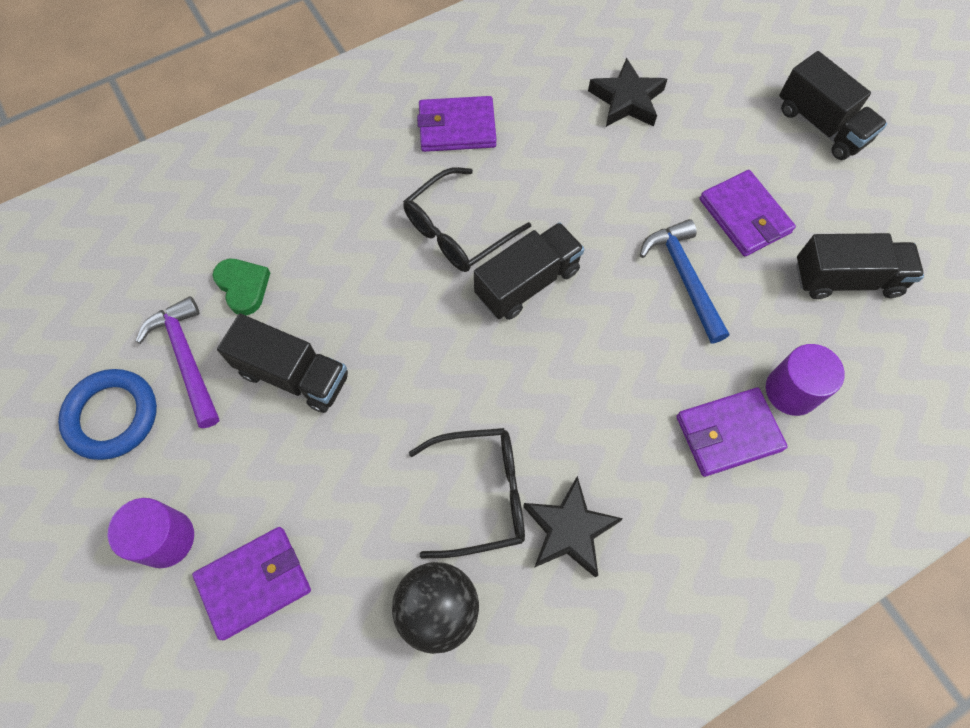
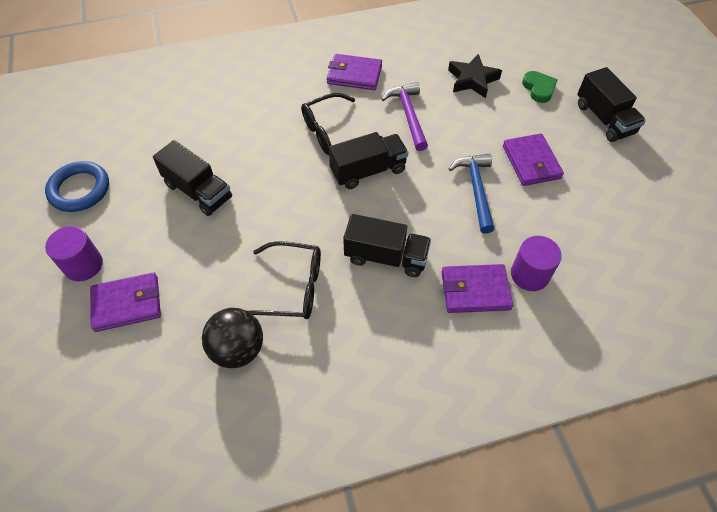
camera: 15 degrees right, 10 degrees down
(186, 359) = (136, 168): purple hammer -> purple hammer (408, 115)
(243, 287) = (186, 136): green heart -> green heart (539, 88)
(569, 530) = (343, 323): black star -> none
(846, 279) = (592, 215): black truck -> black truck (386, 257)

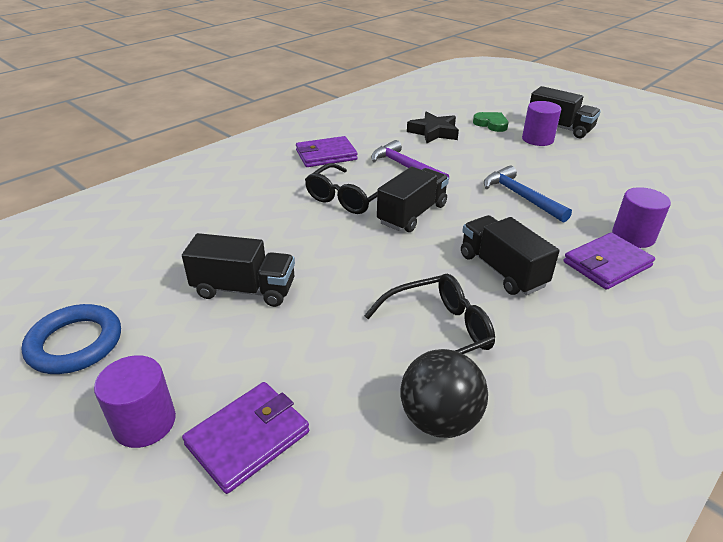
camera: 30 degrees left, 20 degrees down
(386, 257) = (502, 270): black truck -> black truck turned 105 degrees counterclockwise
(531, 162) = (540, 166): purple wallet -> none
(564, 126) = (537, 139): none -> purple cylinder

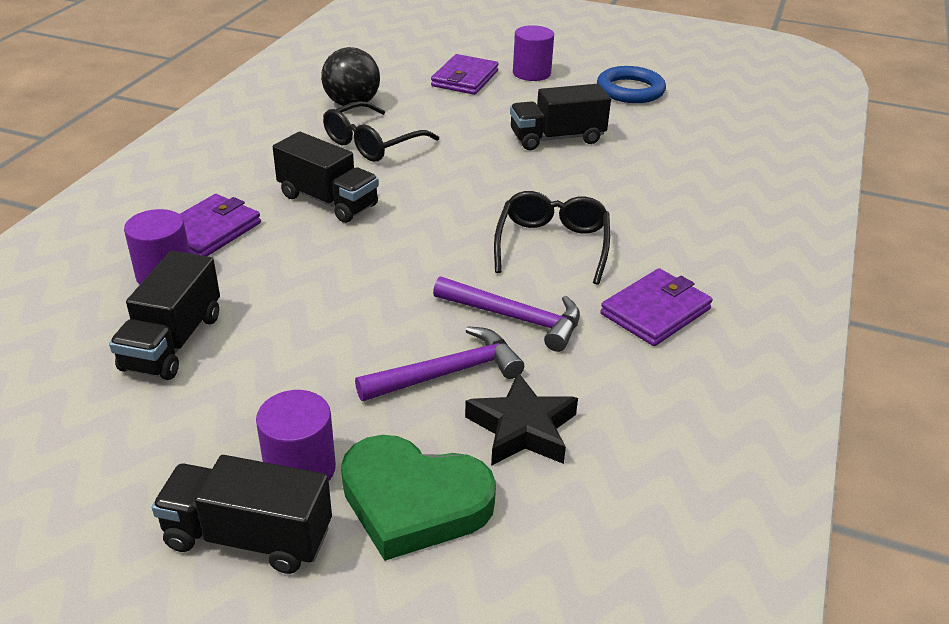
camera: 155 degrees right, 0 degrees up
(412, 214) = (456, 241): black truck -> black truck (172, 342)
(457, 154) = (448, 373): none -> purple hammer
(491, 124) = (413, 501): green heart -> green heart, size x1.76
(520, 196) = (319, 304): blue hammer -> none

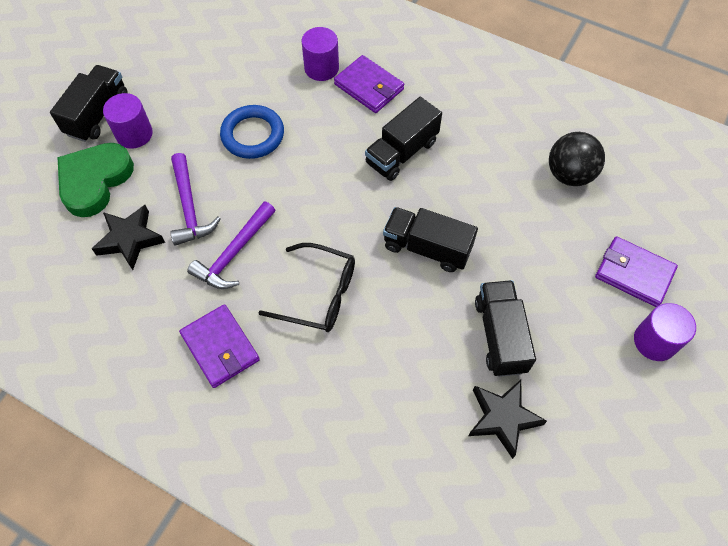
camera: 100 degrees right, 25 degrees up
(172, 342) = (253, 76): black truck -> black truck (427, 248)
(371, 144) = (492, 185): black glasses -> none
(630, 90) = (617, 439): blue ring -> blue ring (253, 135)
(641, 137) = (502, 418): none -> black star

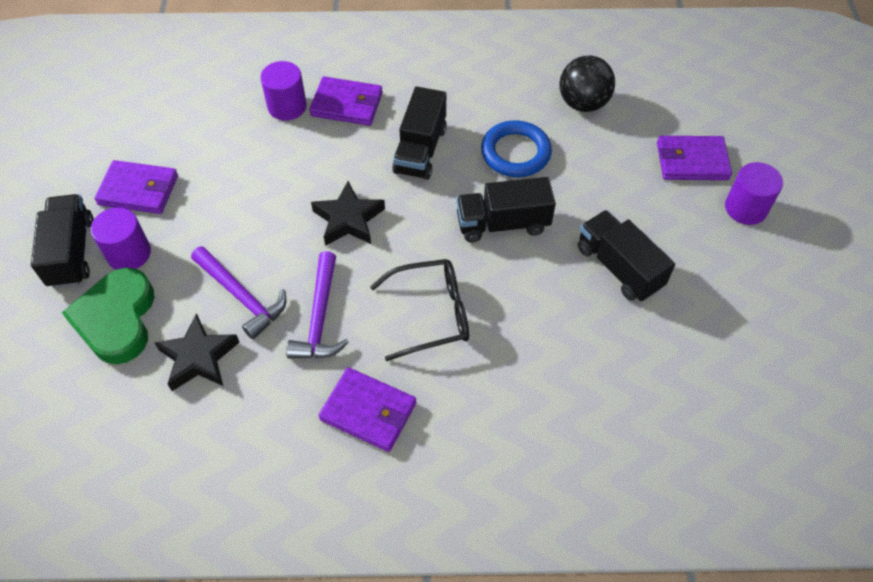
camera: 30 degrees left, 5 degrees down
(171, 87) = (138, 190): none -> purple wallet
(253, 135) = (260, 198): blue ring -> blue ring (515, 153)
(502, 418) = (669, 335): black star -> black star (348, 219)

